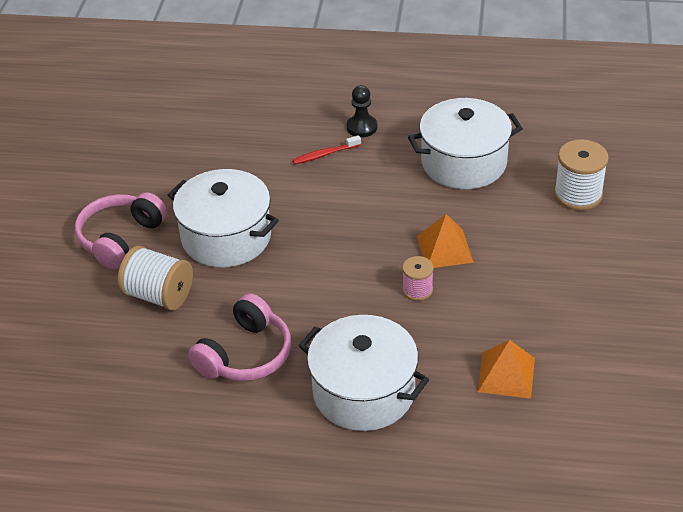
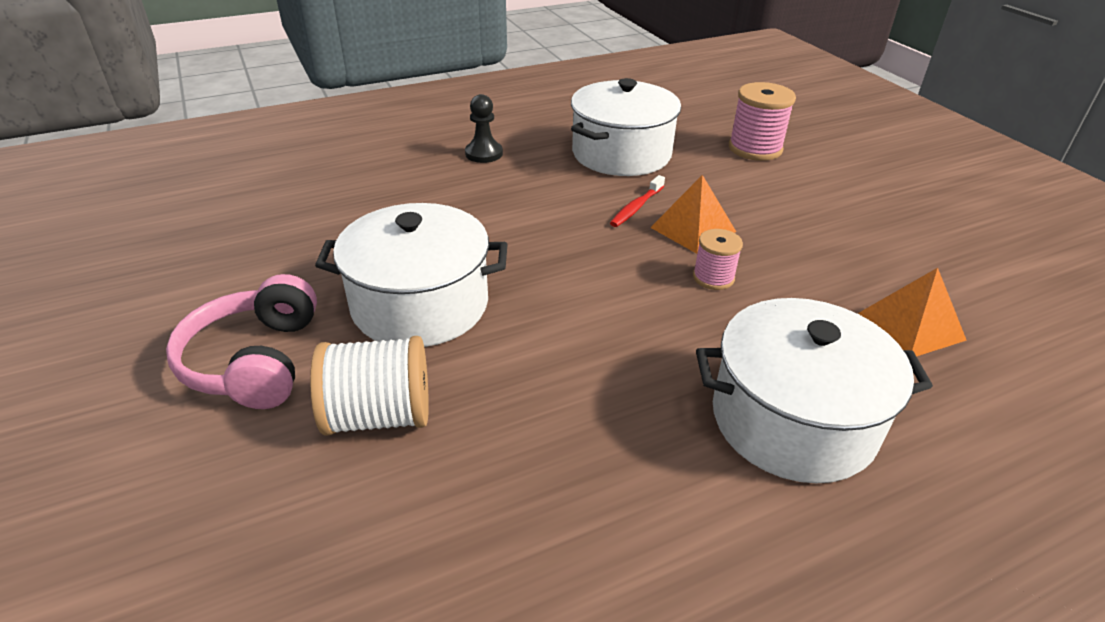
camera: 35 degrees left, 5 degrees down
(245, 355) = (588, 443): pink headphones -> none
(325, 154) = (466, 186): red toothbrush -> red toothbrush (636, 207)
(578, 195) = (755, 148): white spool -> pink spool

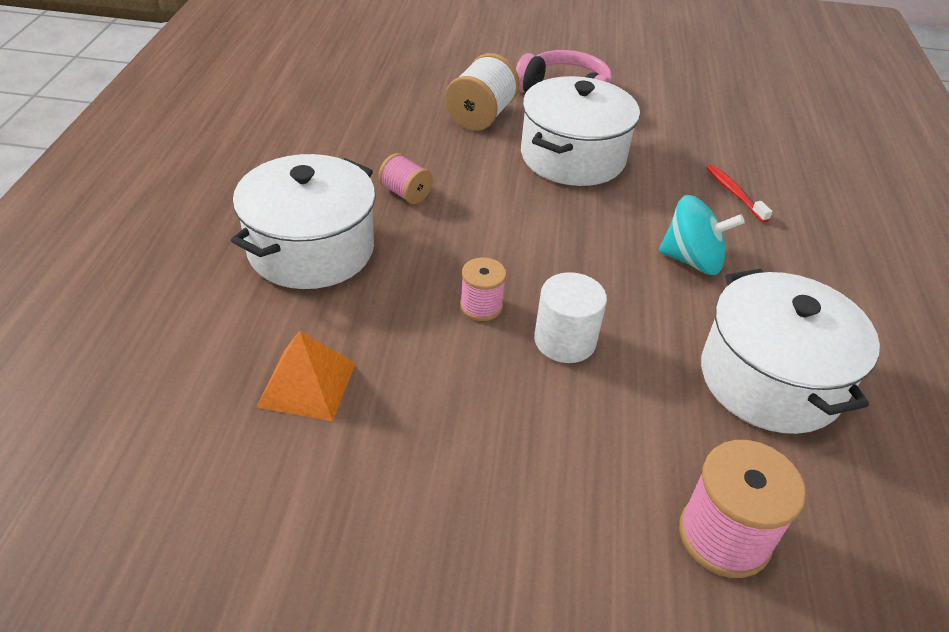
camera: 120 degrees right, 5 degrees up
(484, 154) = (817, 272): black pawn -> none
(528, 201) = (692, 260): none -> turquoise spinning top
(621, 398) = (405, 193): none -> pink spool
(636, 207) = (634, 324): red toothbrush -> red toothbrush (734, 193)
(693, 229) = (565, 340): orange pyramid -> white cylinder

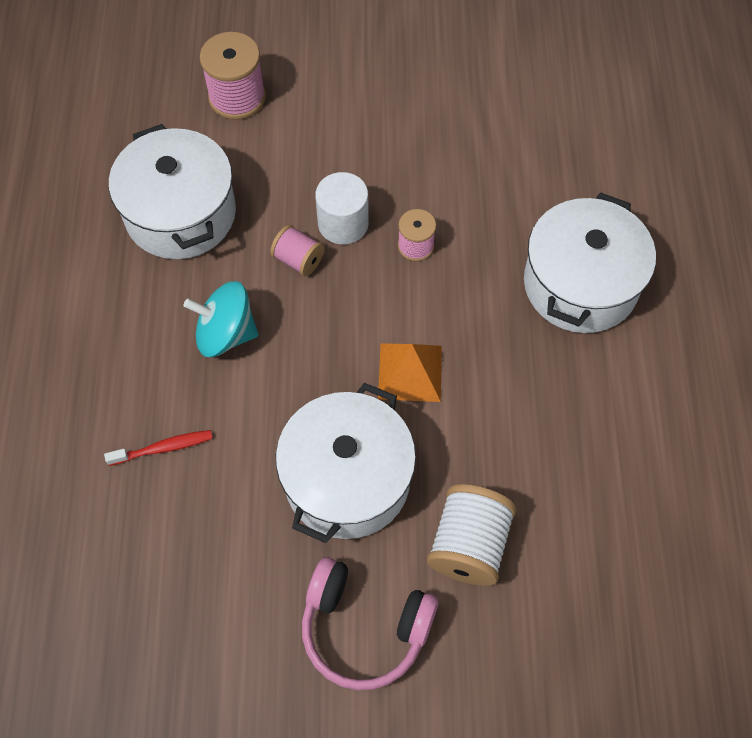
camera: 175 degrees right, 20 degrees up
(307, 384) = (528, 156): orange pyramid -> orange pyramid (410, 372)
(405, 193) = (519, 377): pink spool -> pink spool (298, 260)
(734, 193) = (163, 448): red toothbrush -> red toothbrush turned 75 degrees counterclockwise

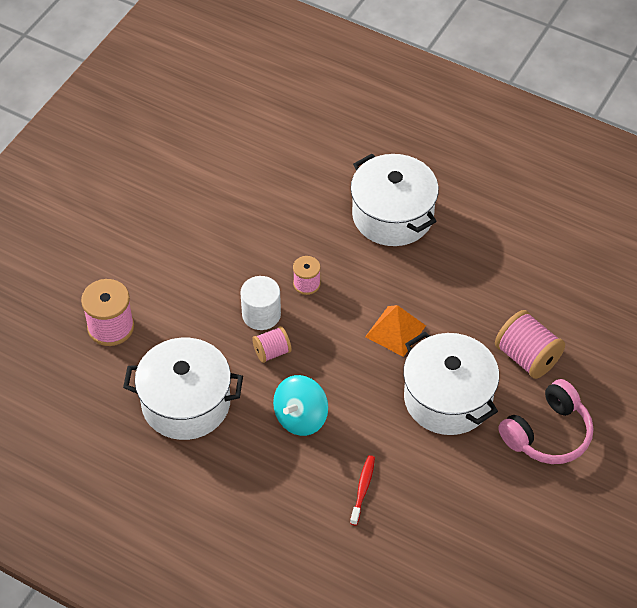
camera: 60 degrees left, 10 degrees down
(469, 545) = (527, 357): white spool -> pink spool

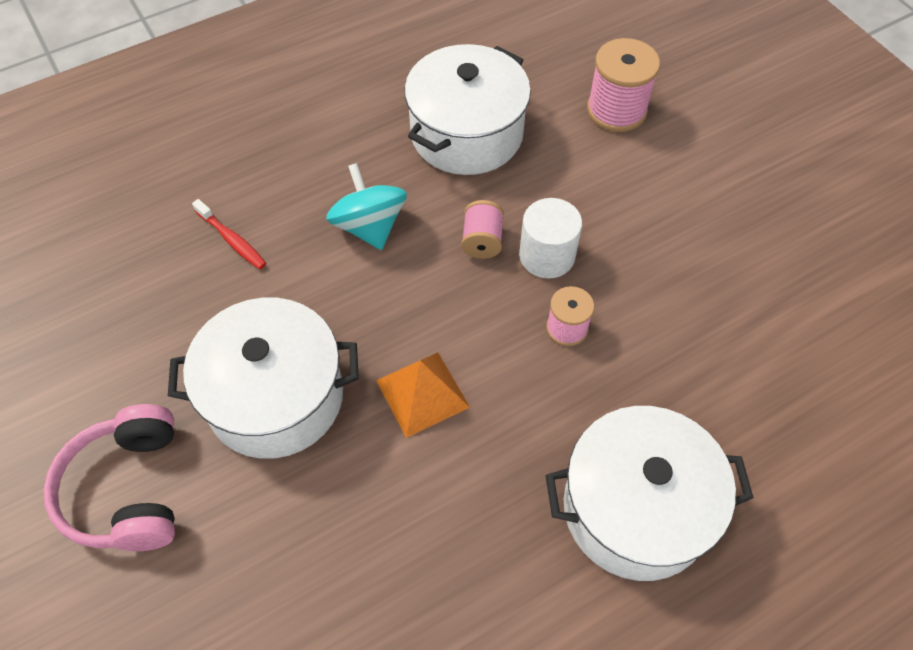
camera: 120 degrees right, 5 degrees up
(527, 357) = (260, 544): pink spool -> none

